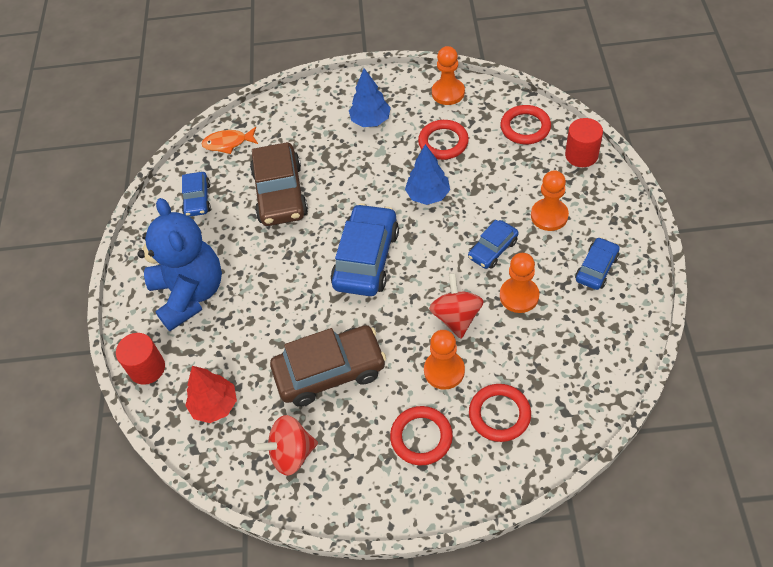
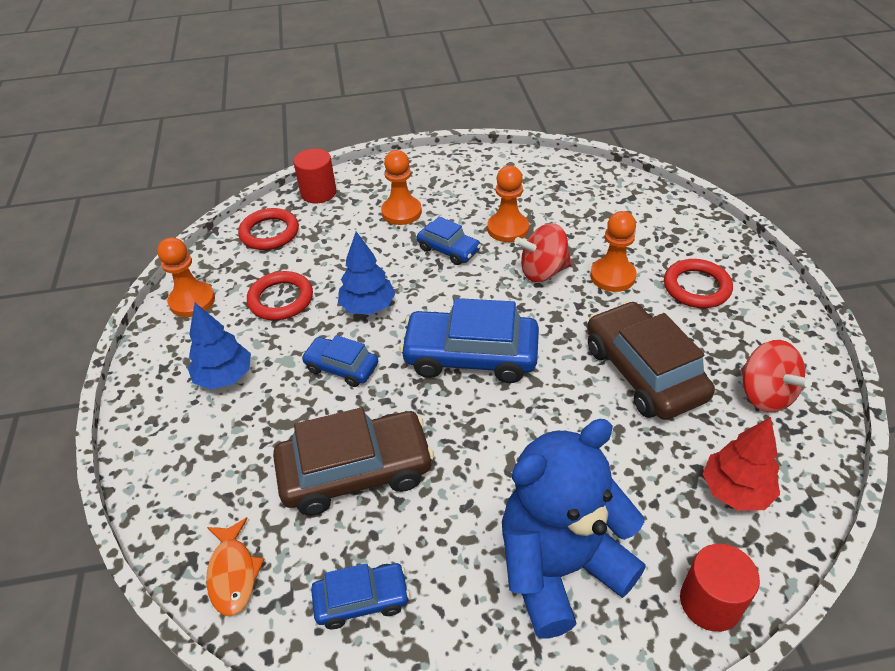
camera: 100 degrees left, 10 degrees down
(499, 414) = (649, 236): red ring -> none
(596, 268) = (467, 182): blue car -> blue car (341, 367)

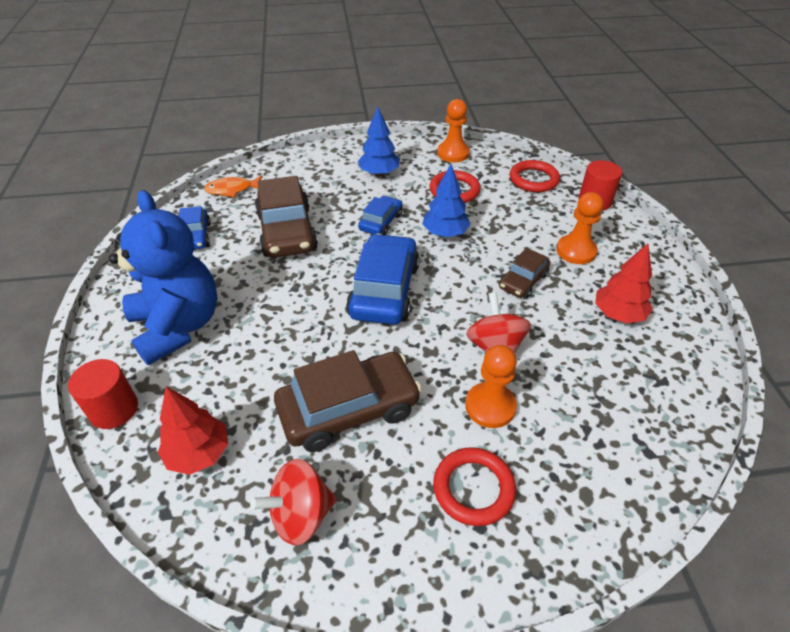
camera: 90 degrees right, 0 degrees up
(448, 249) = (523, 281): blue car -> brown car
(489, 196) = (618, 314): none -> red tree
(508, 229) = (562, 325): orange pawn -> none

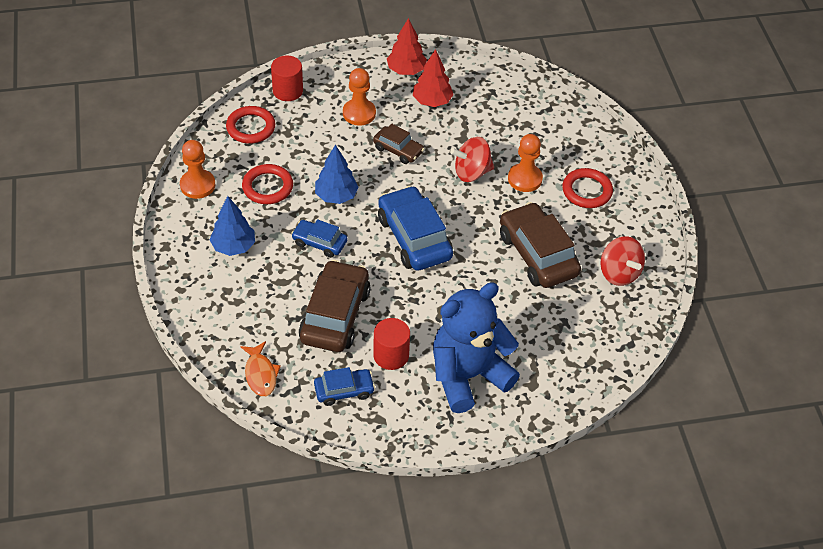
camera: 95 degrees left, 5 degrees up
(114, 409) = (557, 397): red cylinder -> red cylinder (391, 355)
(199, 453) = (585, 335): red tree -> red tree (406, 70)
(287, 231) = (335, 315): brown car -> brown car turned 60 degrees counterclockwise
(384, 290) = (414, 237): blue car -> blue car turned 60 degrees clockwise

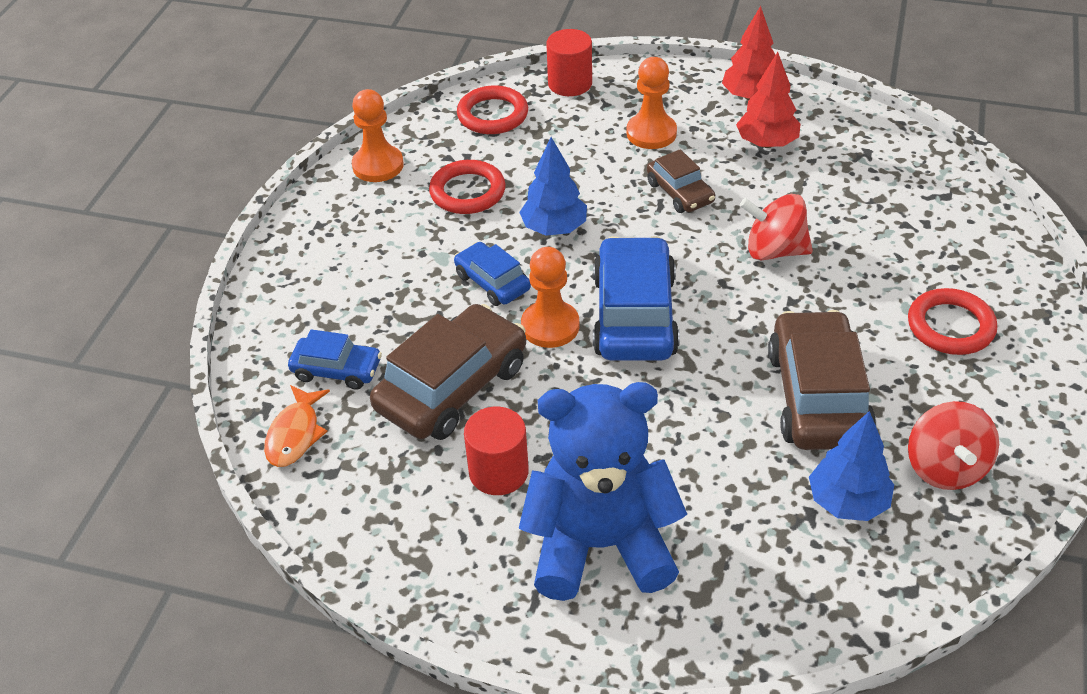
camera: 30 degrees right, 5 degrees down
(233, 246) = (373, 253): blue tree -> blue tree (848, 502)
(344, 391) = (397, 500): blue car -> blue car (337, 370)
(525, 179) = (854, 281): orange pawn -> orange pawn (550, 326)

